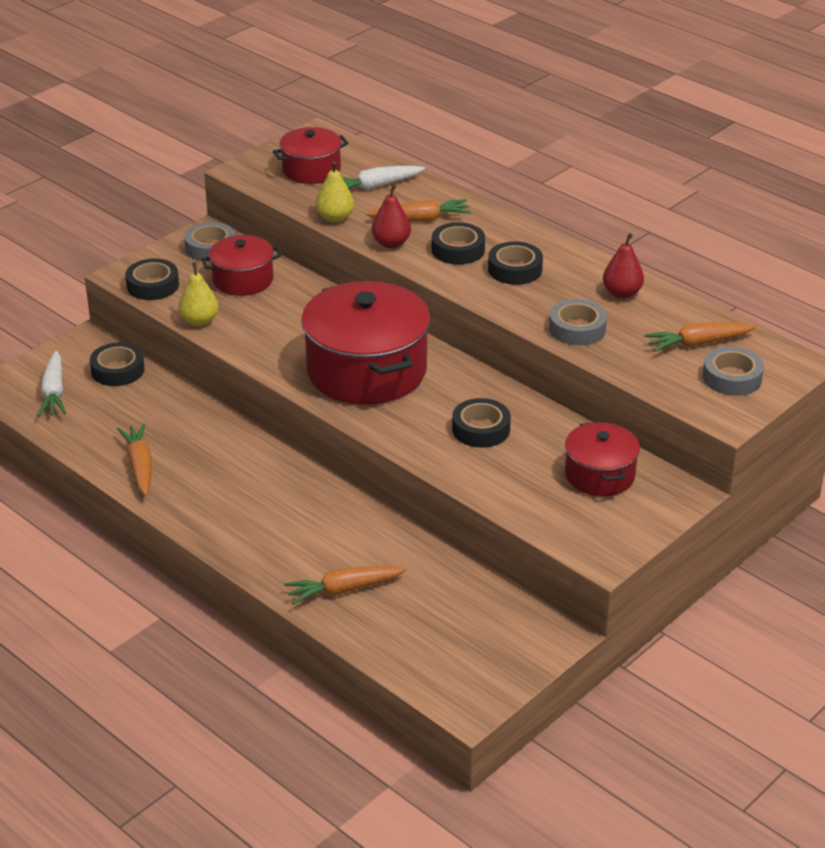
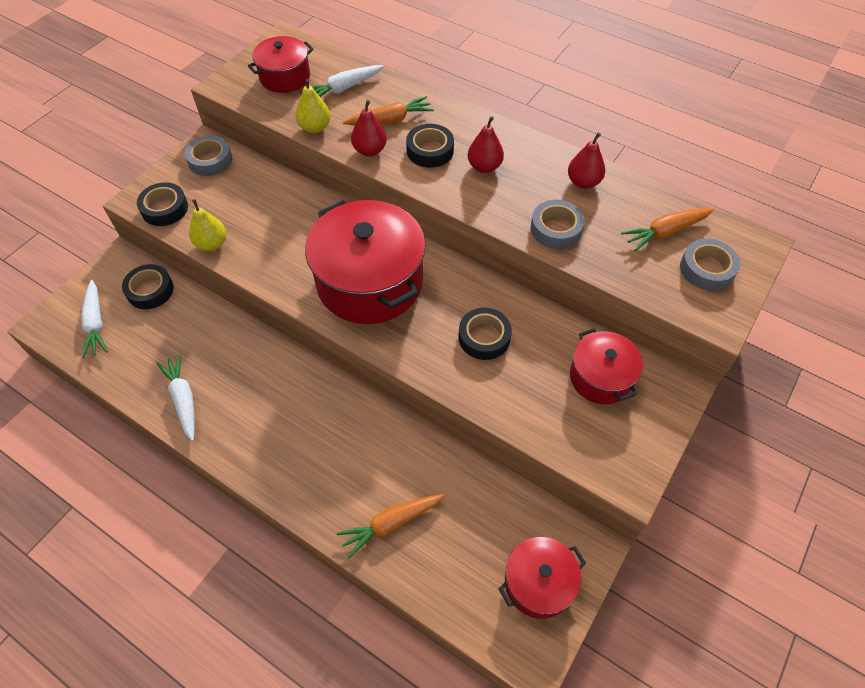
camera: 10 degrees left, 20 degrees up
(139, 466) = (183, 399): orange carrot -> white carrot
(243, 280) = (244, 192): red pot -> red pot (538, 583)
(515, 269) = (484, 167): black tape -> red pear

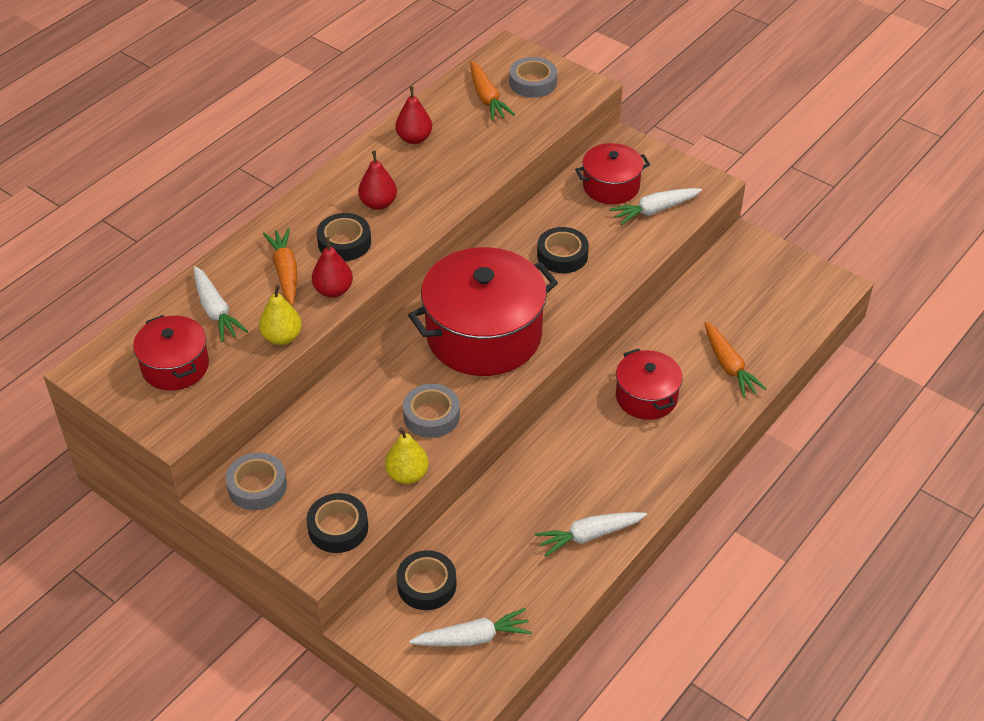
camera: 85 degrees left, 10 degrees down
(538, 583) = (777, 276): red pot -> red pot (646, 397)
(556, 229) = (473, 164): grey tape -> grey tape (431, 416)
(570, 421) = (654, 210): none -> white carrot

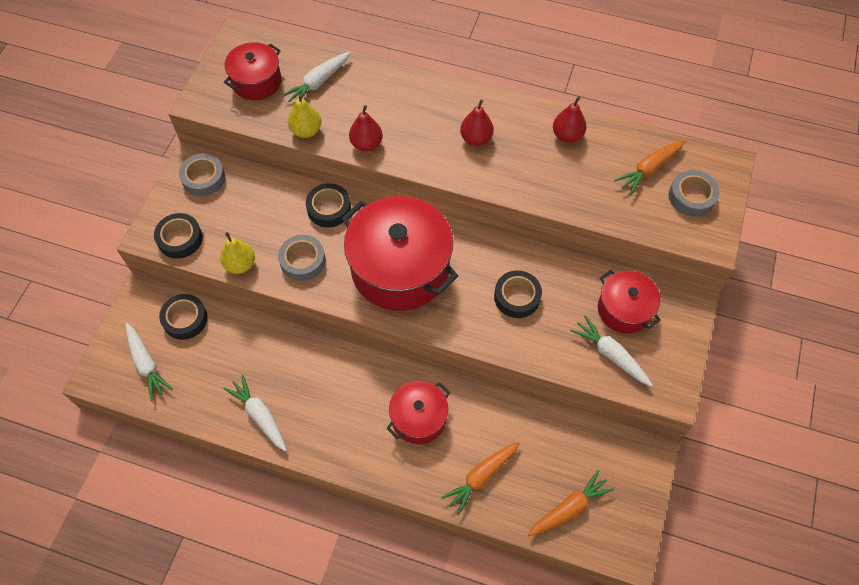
camera: 70 degrees right, 15 degrees up
(285, 271) = (374, 108): orange carrot -> orange carrot (569, 508)
(344, 242) = (421, 132): black tape -> black tape (329, 208)

